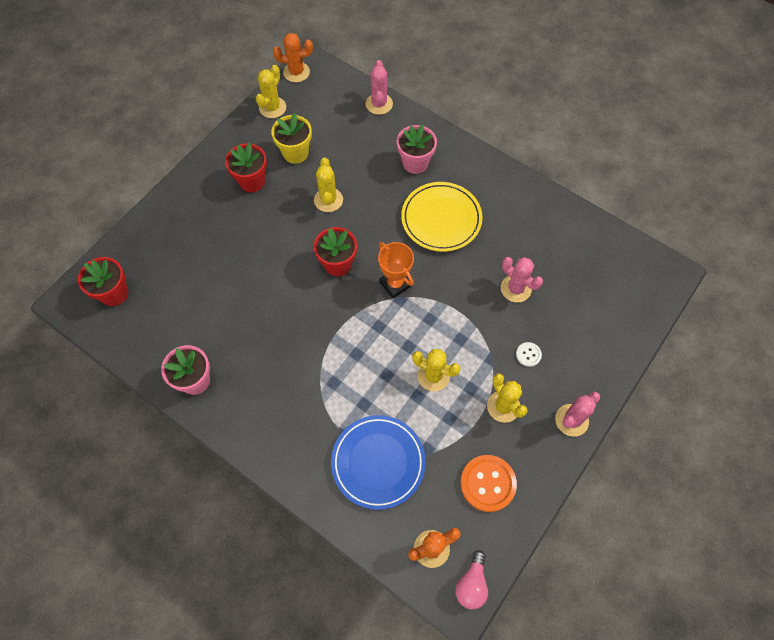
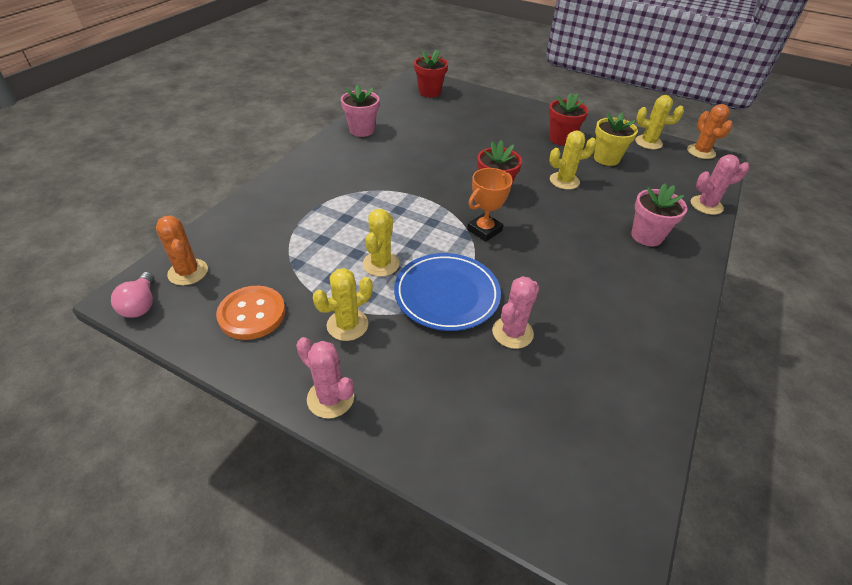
camera: 80 degrees right, 20 degrees down
(378, 462) = (284, 231): blue plate -> blue plate (446, 295)
(441, 219) = (582, 260): yellow plate -> none
(471, 584) = (141, 305): pink light bulb -> pink light bulb turned 105 degrees counterclockwise
(528, 354) = (420, 348): white button -> none

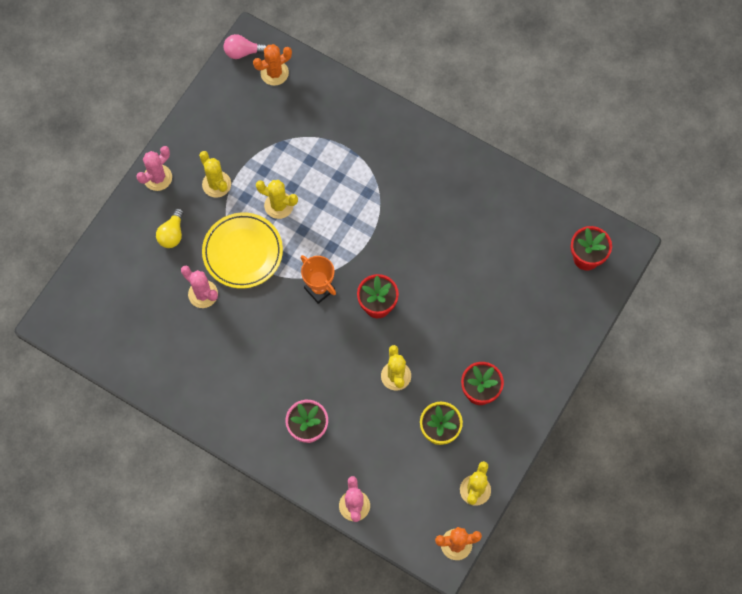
camera: 95 degrees right, 25 degrees up
(252, 314) = (230, 122): orange button -> none
(362, 130) = (489, 184): pink flower pot -> none
(426, 373) = (172, 234): none -> yellow light bulb
(446, 295) = (242, 252): blue plate -> yellow plate

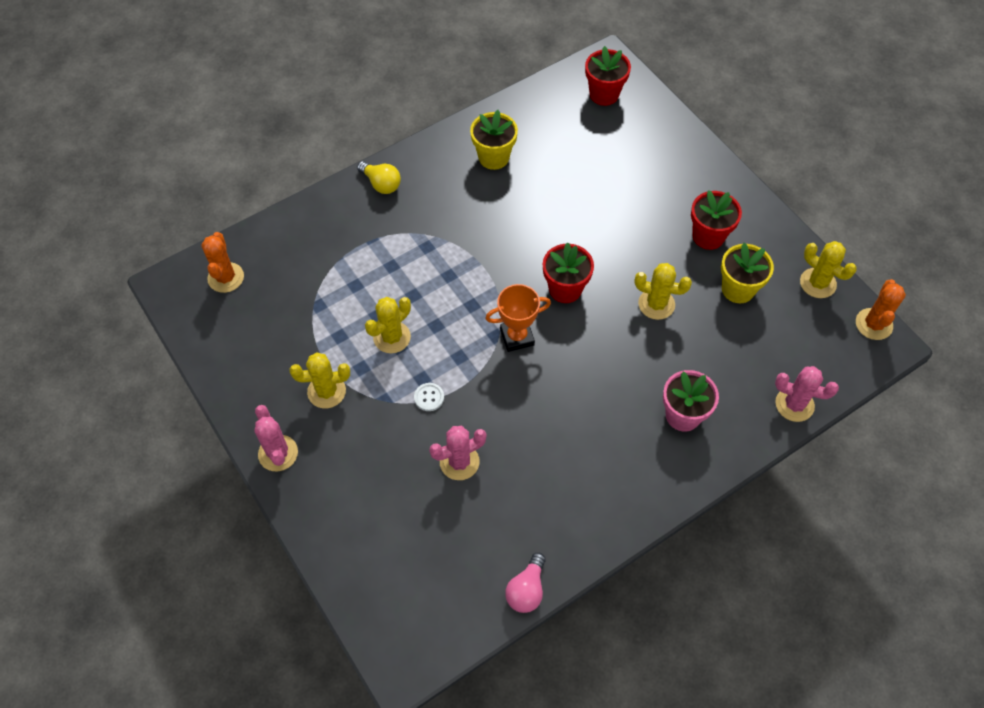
camera: 65 degrees left, 10 degrees down
(172, 234) = (362, 466): yellow light bulb -> yellow light bulb (381, 184)
(242, 52) = (177, 299): pink light bulb -> pink light bulb (526, 590)
(242, 252) = (429, 397): yellow plate -> white button
(475, 202) = (493, 157): none -> yellow flower pot

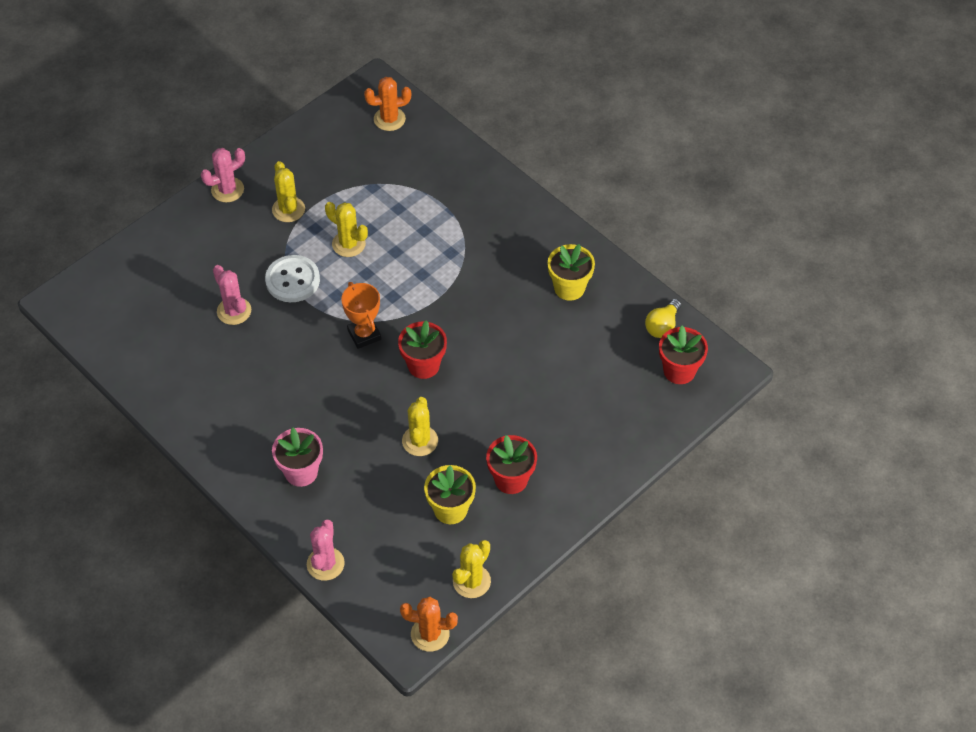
camera: 80 degrees right, 5 degrees down
(381, 184) = (515, 206): yellow light bulb -> yellow light bulb (662, 326)
(429, 397) = (292, 280): white button -> white button, size x2.04
(526, 590) = (125, 373): pink light bulb -> none

